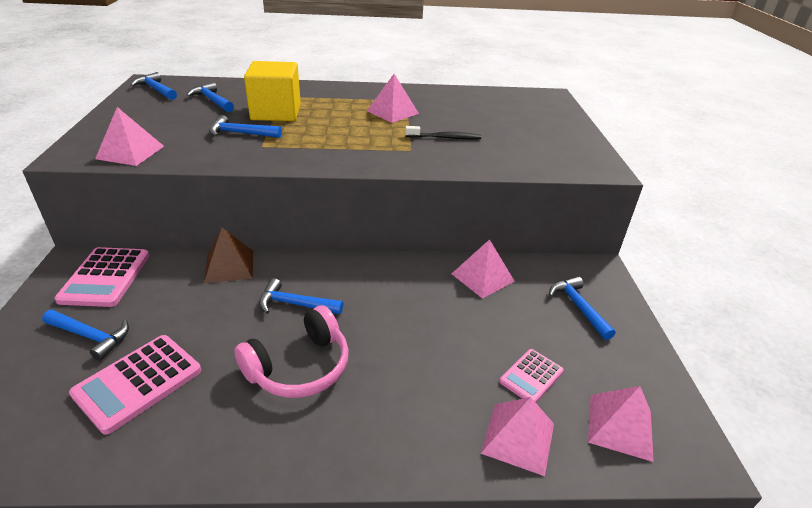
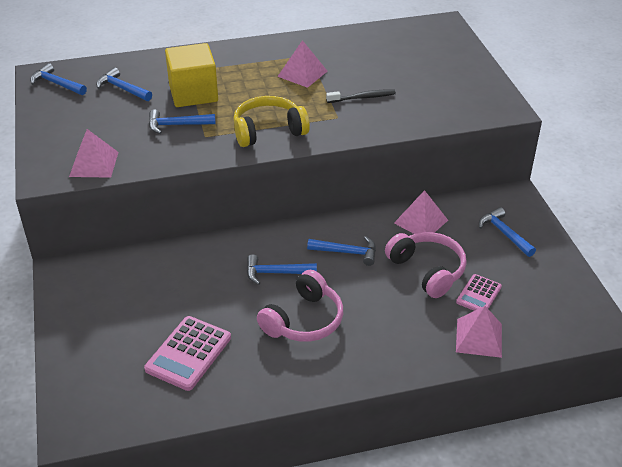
camera: 10 degrees left, 5 degrees up
(90, 336) = (126, 328): blue hammer -> blue hammer (347, 252)
(105, 277) = (101, 280): pink calculator -> none
(229, 266) = (202, 250): brown pyramid -> none
(330, 151) = (268, 131): none -> yellow headphones
(474, 333) = (427, 270): none -> pink headphones
(620, 426) = (547, 317): pink pyramid -> none

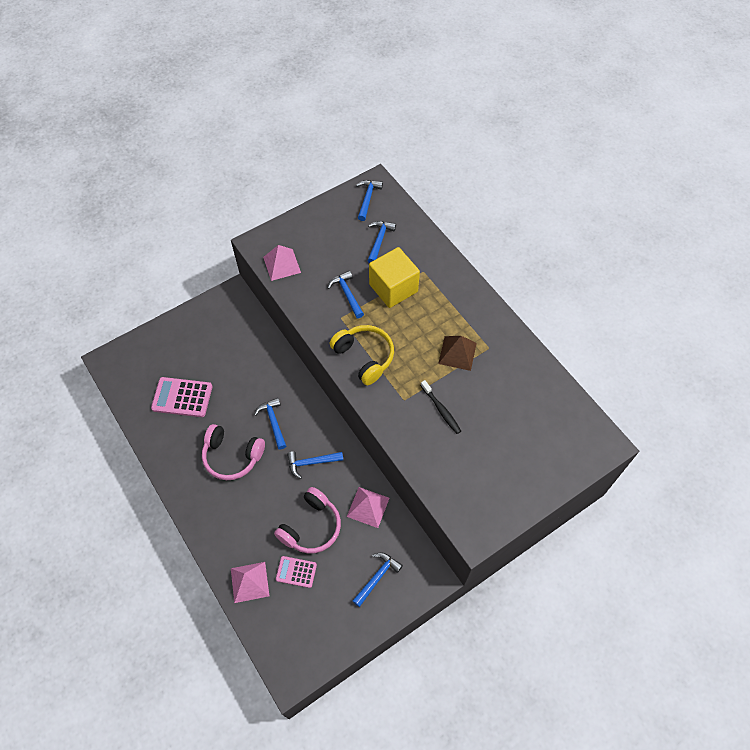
camera: 70 degrees right, 20 degrees up
(302, 73) = (457, 353): pink pyramid -> brown pyramid
(347, 252) = (311, 463): blue hammer -> blue hammer turned 90 degrees clockwise

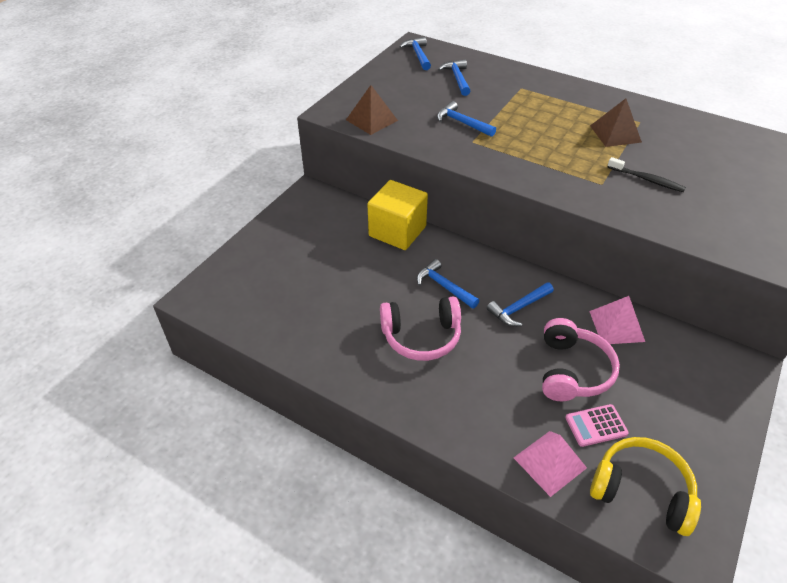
camera: 25 degrees left, 15 degrees down
(182, 397) = (316, 301): pink calculator -> none
(282, 264) = (372, 120): pink pyramid -> brown pyramid
(364, 357) = (527, 163): yellow headphones -> yellow headphones (641, 490)
(377, 577) = (690, 391): blue hammer -> none
(393, 288) = (504, 106): yellow cube -> yellow cube (397, 231)

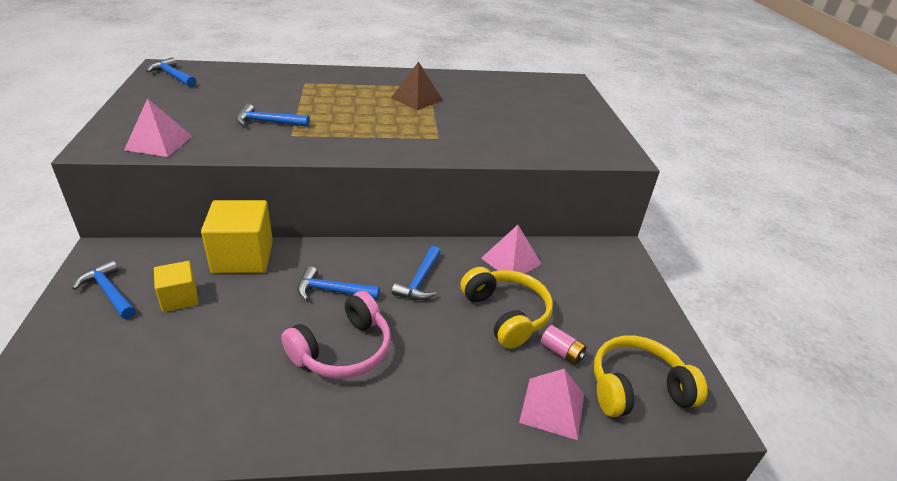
camera: 40 degrees left, 10 degrees down
(339, 247) = (179, 298): none -> yellow cube
(372, 120) = (159, 143): brown pyramid -> pink pyramid
(457, 78) = (233, 87): blue hammer -> blue hammer (109, 292)
(572, 370) = (506, 314): pink headphones -> yellow headphones
(596, 425) = (561, 352): pink calculator -> pink battery
(647, 180) = (470, 125): black toothbrush -> none

